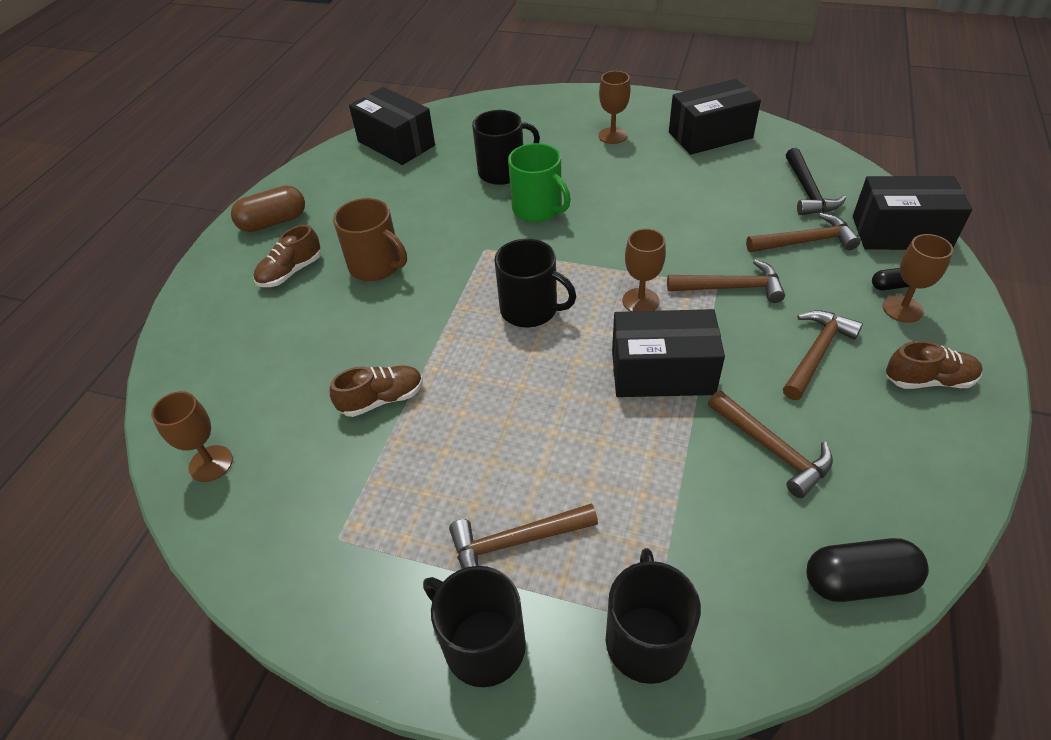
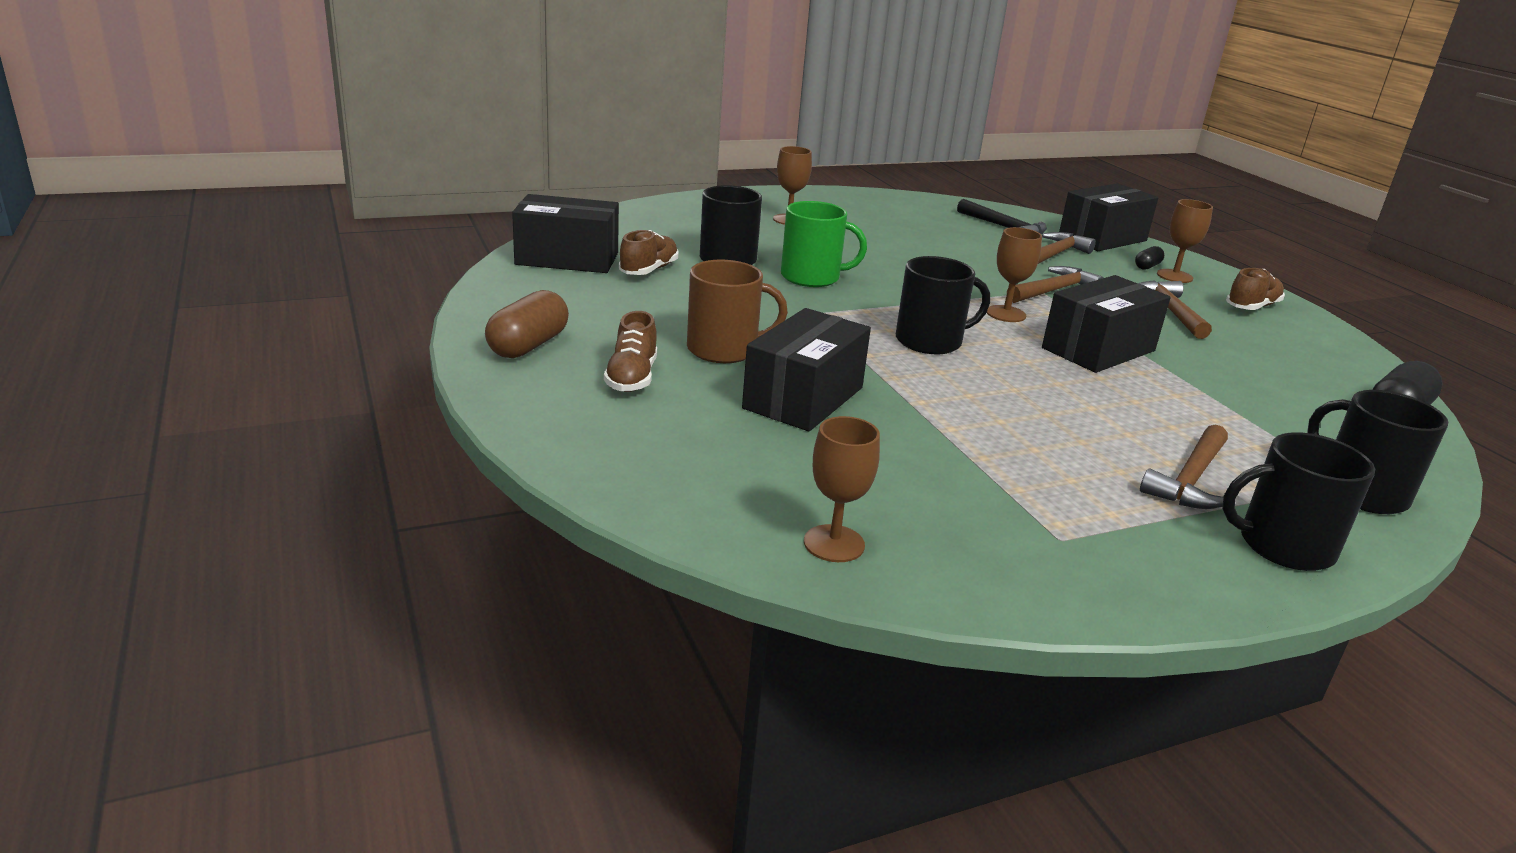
camera: 45 degrees left, 20 degrees down
(382, 399) = (915, 436): brown shoe -> brown shoe (649, 270)
(710, 135) = (872, 207): black box -> black box (803, 398)
(772, 449) = (1239, 367): brown hammer -> none

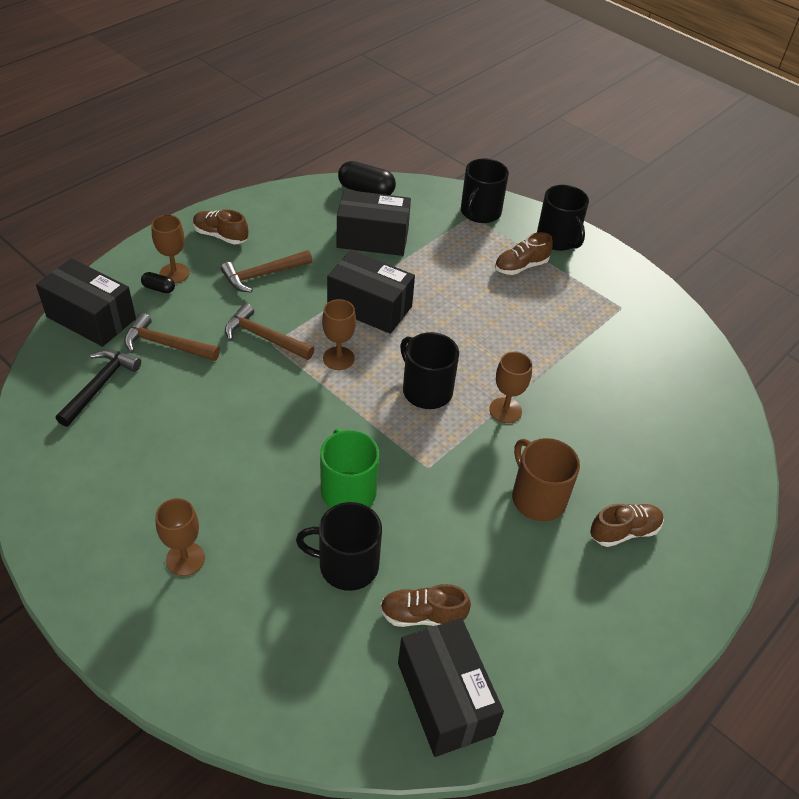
camera: 115 degrees left, 20 degrees up
(528, 345) = (635, 619): brown capsule -> none
(803, 398) = (570, 433): black box -> black box (372, 238)
(834, 543) = (702, 382): brown goblet -> brown goblet (505, 410)
(1190, 480) = (521, 266): brown hammer -> brown shoe

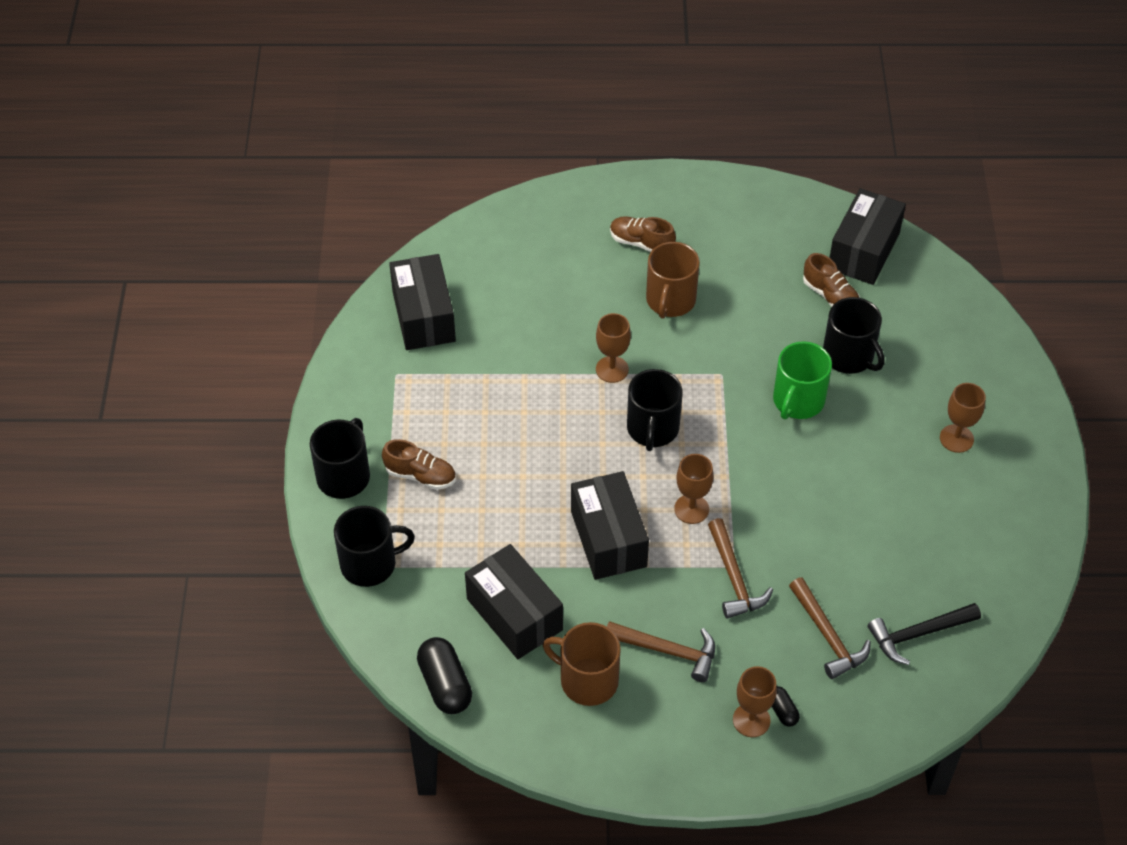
camera: 130 degrees left, 5 degrees up
(91, 318) = (874, 721): black box -> black box (423, 316)
(221, 236) = (661, 737): brown shoe -> none
(293, 235) = (587, 680): none -> brown mug

